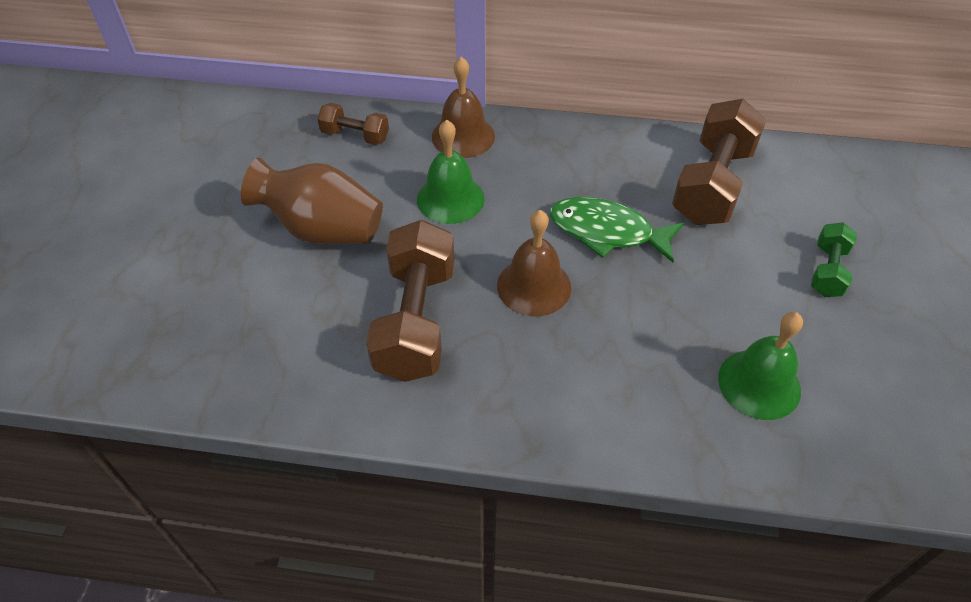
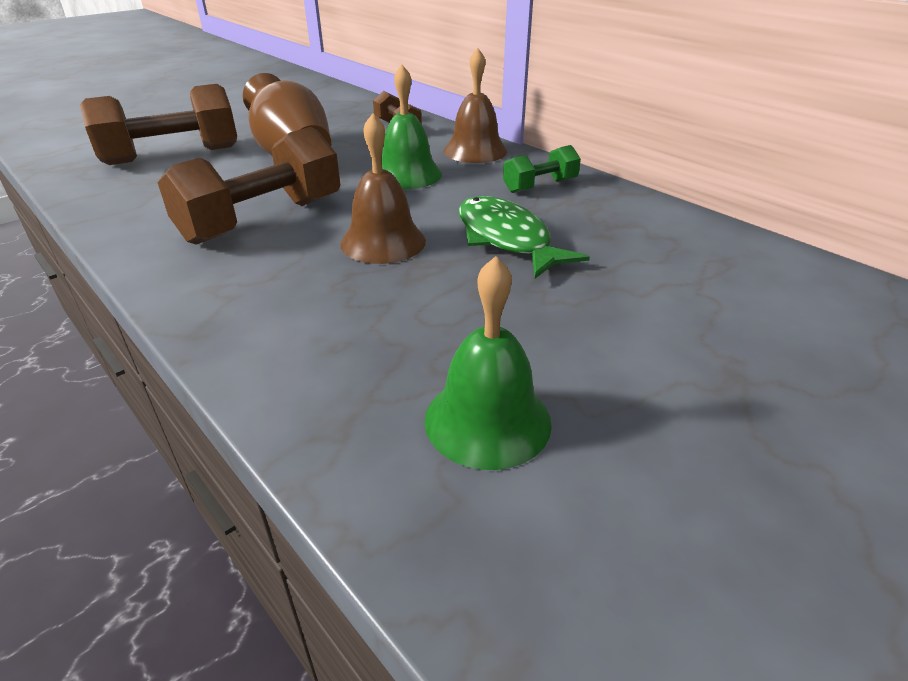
camera: 40 degrees right, 15 degrees down
(712, 184) = (674, 254): brown dumbbell -> brown dumbbell (172, 155)
(827, 271) = (735, 375): green dumbbell -> green dumbbell (540, 186)

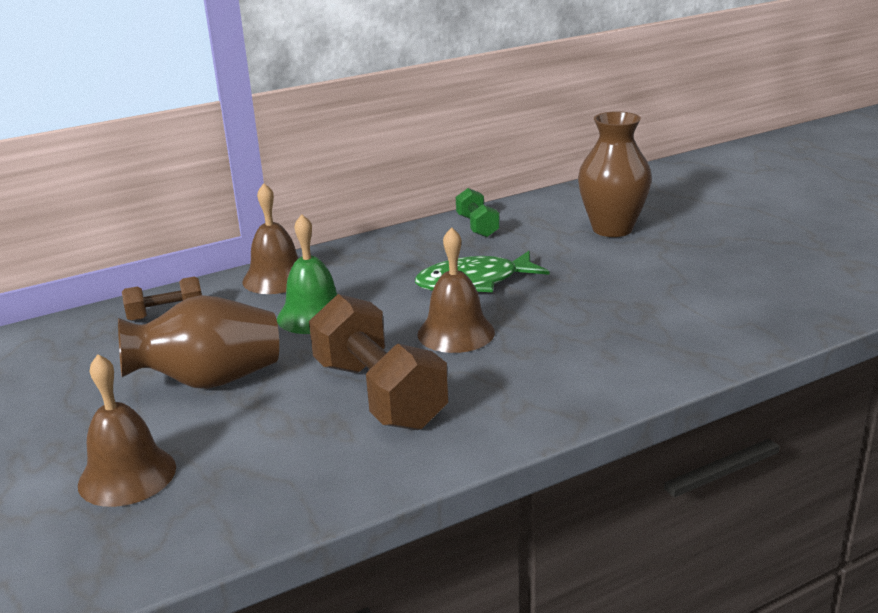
camera: 75 degrees left, 10 degrees down
(172, 155) = (127, 475): brown dumbbell -> brown bell
(487, 420) = (690, 309): green bell -> none
(540, 186) = (381, 259): green dumbbell -> green dumbbell (477, 226)
(745, 328) = (612, 229): none -> brown vase

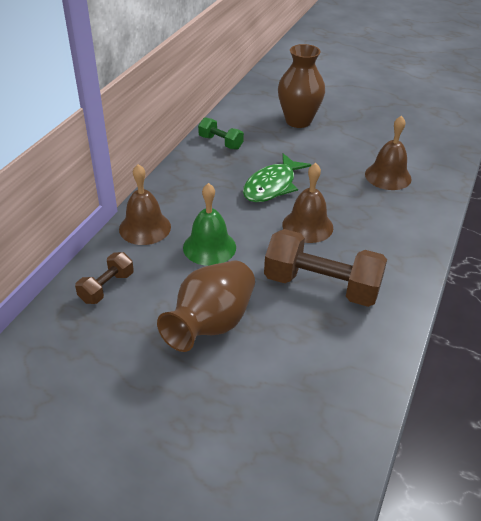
camera: 40 degrees left, 15 degrees up
(127, 475) = (256, 415): brown bell -> brown bell (388, 176)

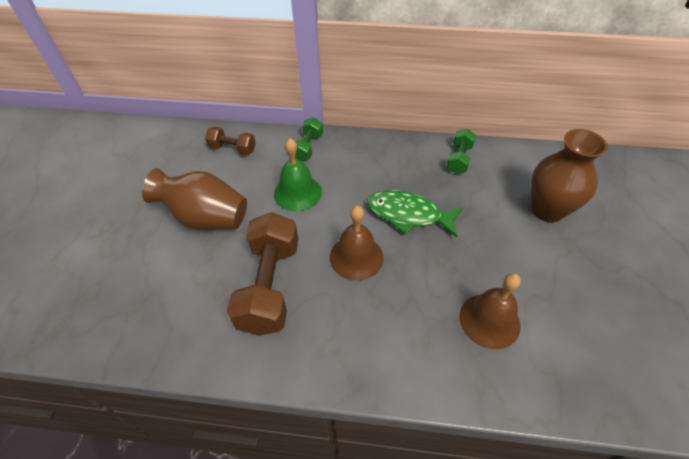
camera: 75 degrees right, 10 degrees up
(145, 228) = (307, 147): brown bell -> green dumbbell

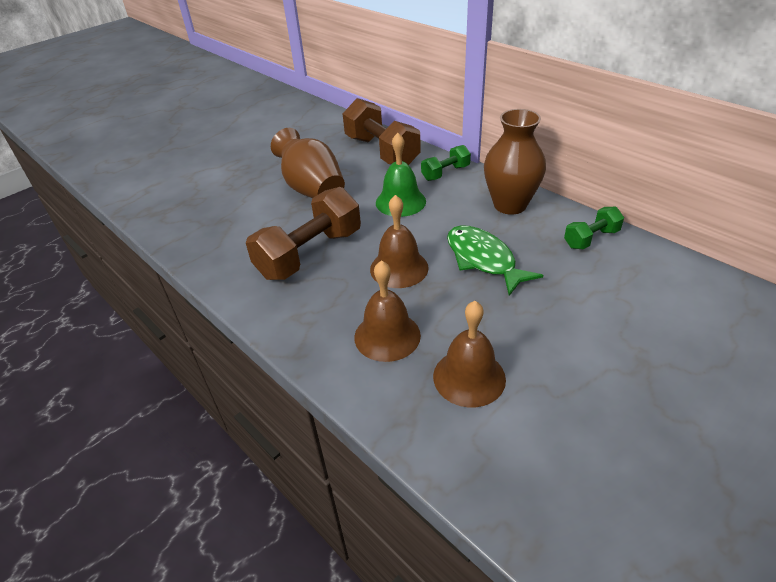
camera: 40 degrees right, 10 degrees down
(233, 149) = (381, 151): brown dumbbell -> brown dumbbell, size x1.92
(405, 324) = (387, 336): none -> brown bell
(547, 210) = (648, 325): brown vase -> brown vase (510, 205)

